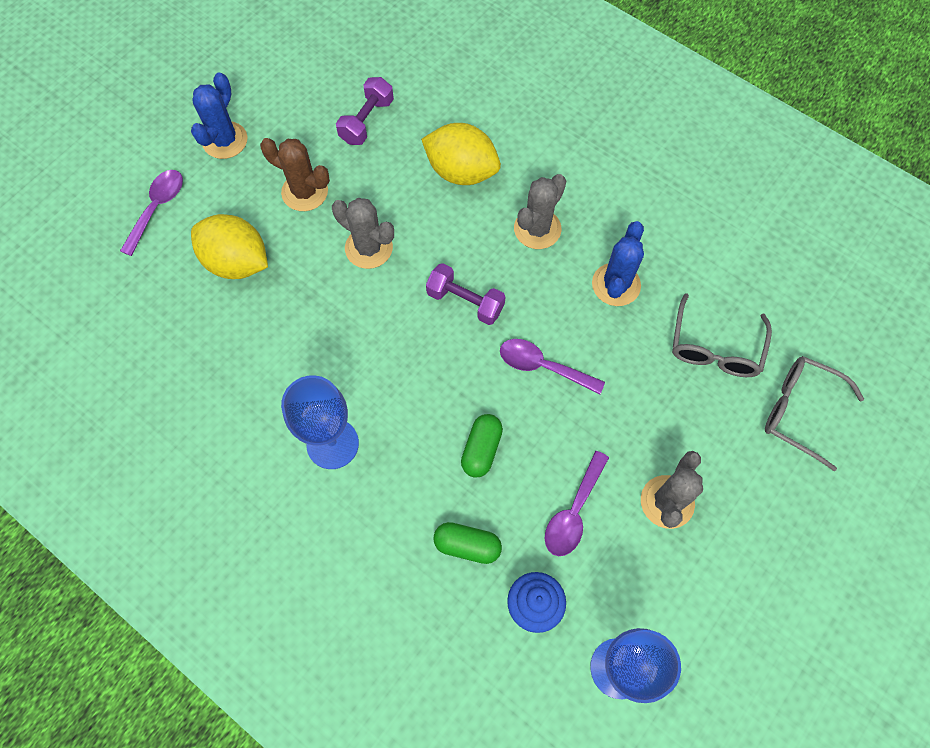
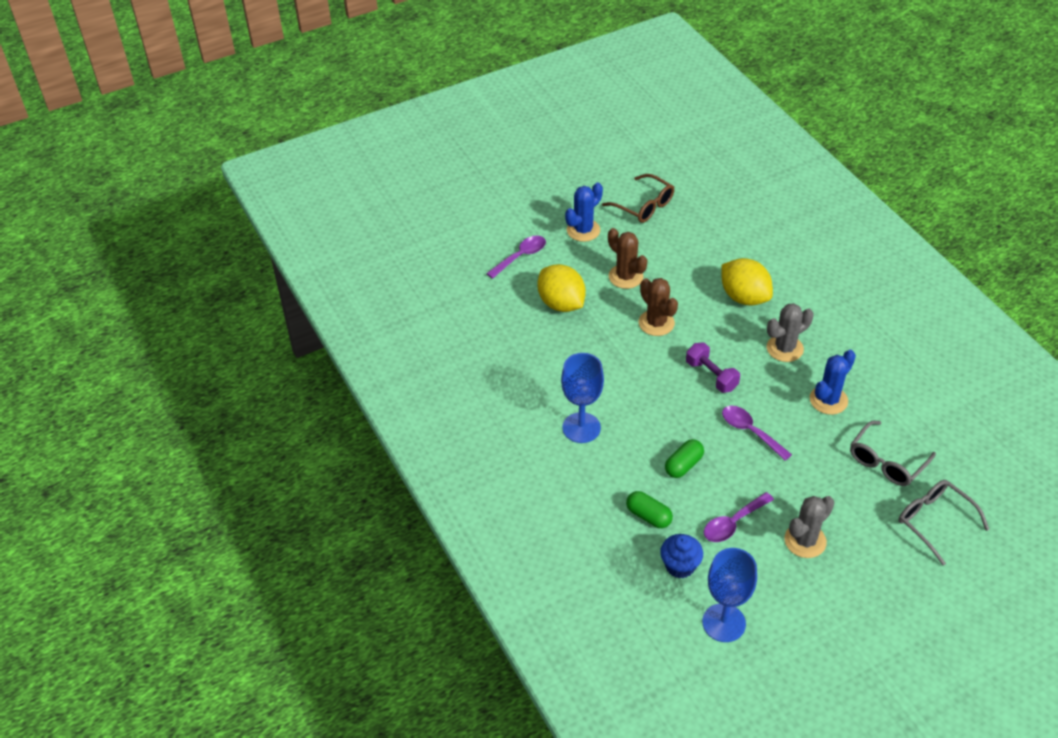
camera: 25 degrees right, 20 degrees down
(289, 79) = (644, 206): none -> brown glasses
(367, 121) = (688, 247): purple dumbbell -> none
(369, 248) = (656, 323): grey cactus -> brown cactus

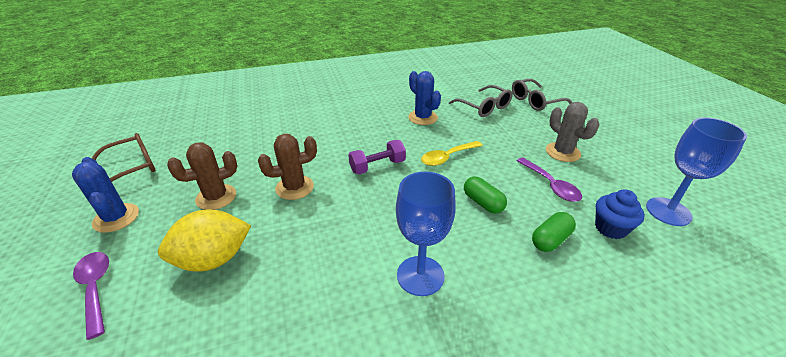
camera: 80 degrees left, 10 degrees down
(744, 297) = (297, 134): yellow lemon -> none
(750, 431) = (447, 157): purple spoon -> yellow spoon
(784, 348) = (363, 126): grey cactus -> none

